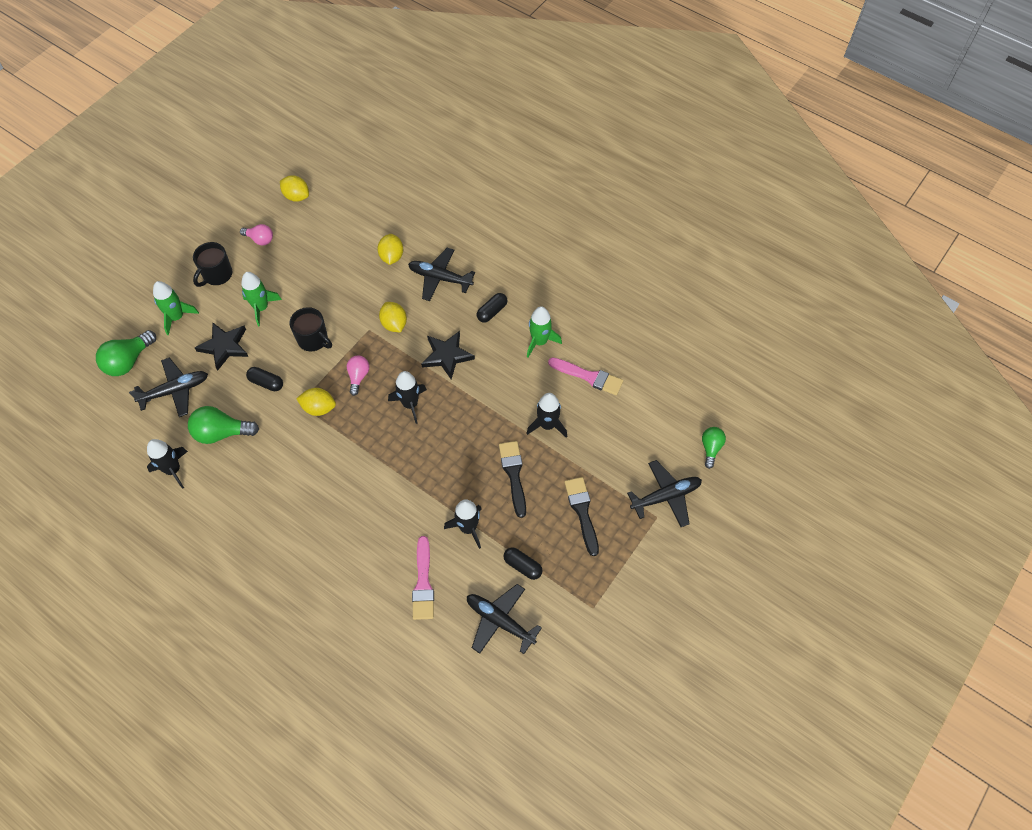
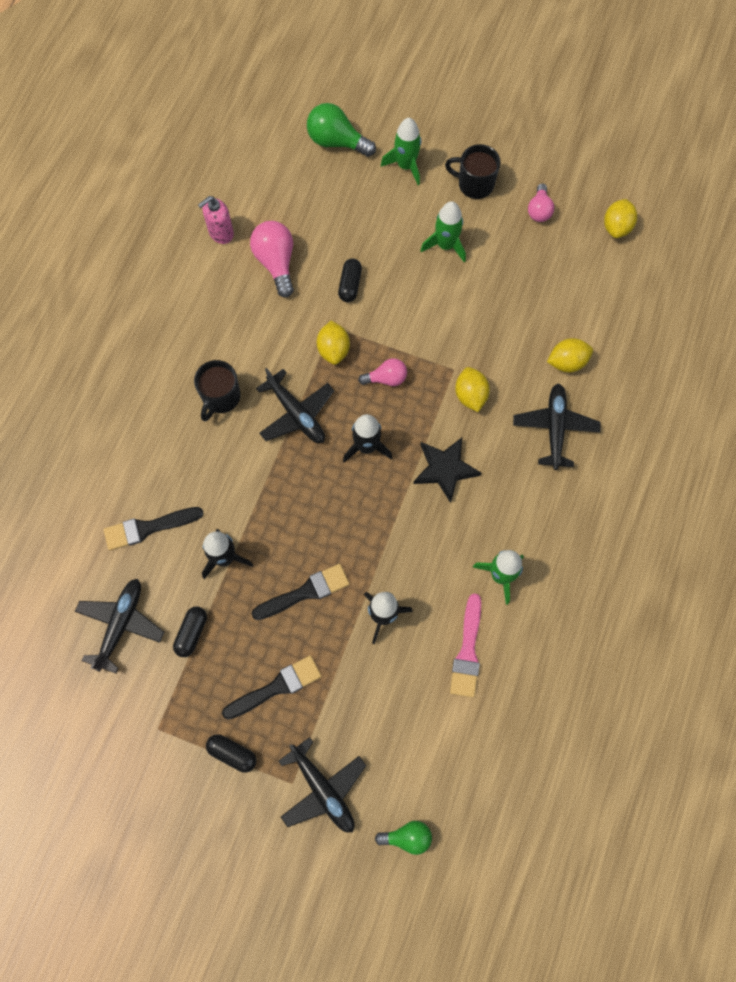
camera: 75 degrees right, 10 degrees up
(173, 470) = (221, 233): black rocket -> pink soap dispenser
(175, 390) = (314, 199): black plane -> black plane (297, 414)
(221, 433) = (276, 263): green light bulb -> pink light bulb
(224, 346) = (383, 226): black star -> none
(313, 340) = (420, 314): black mug -> black mug (221, 397)
(394, 324) = (470, 395): yellow lemon -> yellow lemon turned 60 degrees counterclockwise
(423, 583) = (148, 528): pink brush -> black brush
(492, 311) = (526, 505): black capsule -> black capsule (232, 753)

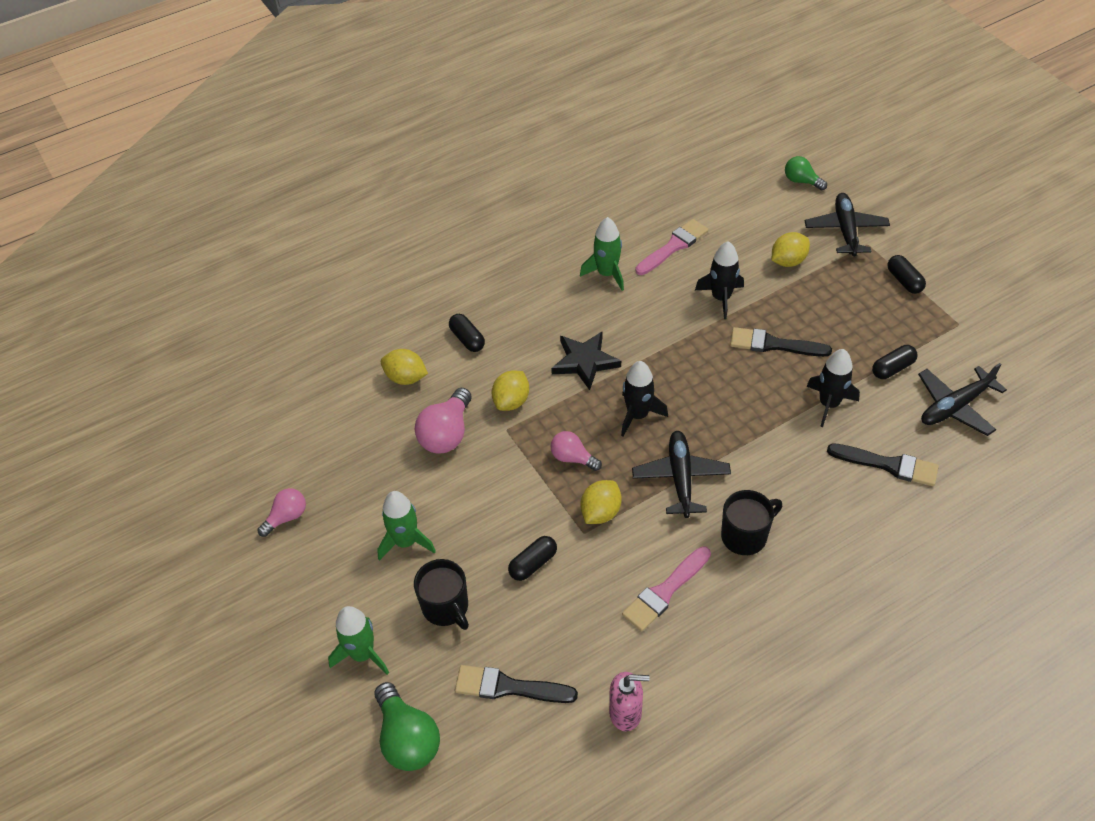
camera: 140 degrees left, 20 degrees down
(249, 322) = (665, 591): none -> pink brush
(276, 263) = (590, 637): pink light bulb -> pink light bulb (446, 434)
(276, 687) = (841, 300): black brush -> black brush (509, 687)
(474, 184) = (316, 585): black mug -> black mug (446, 607)
(554, 428) = (467, 339): black plane -> black capsule
(616, 227) = (239, 456): yellow lemon -> yellow lemon (788, 261)

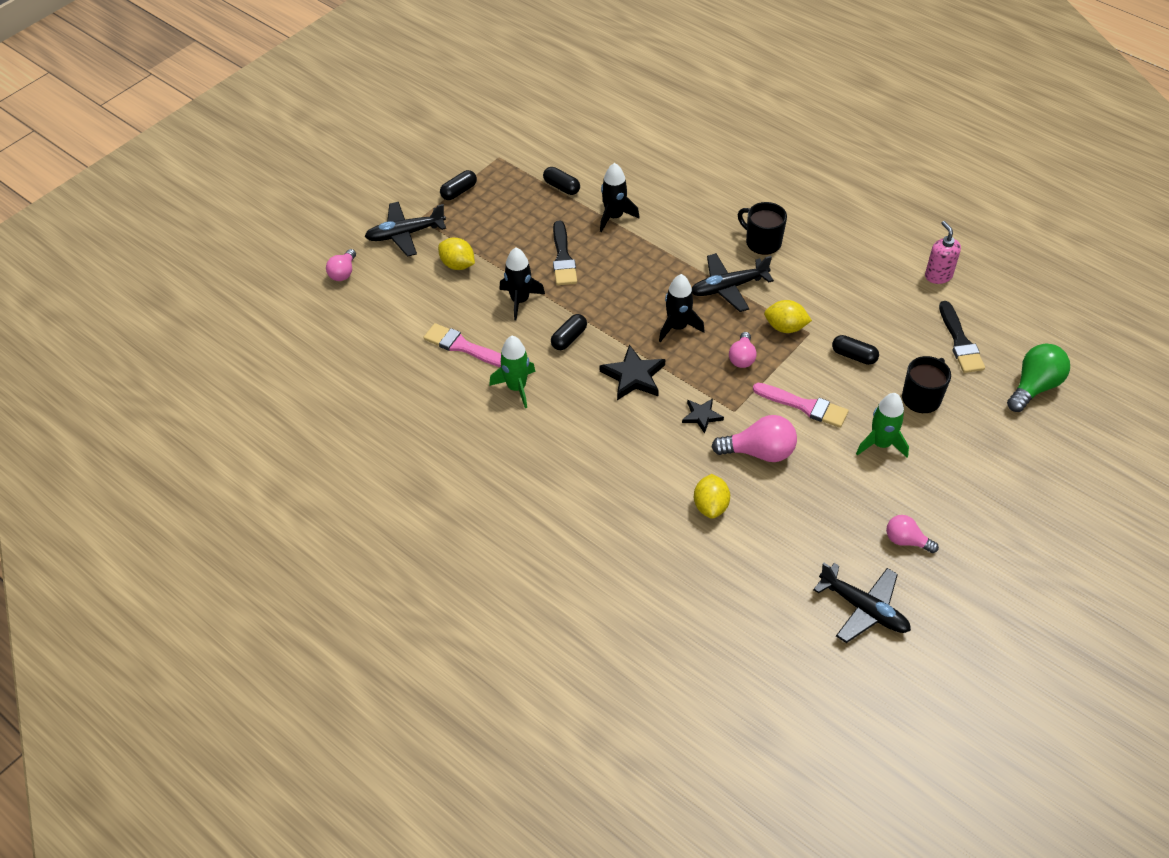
camera: 110 degrees left, 0 degrees up
(362, 654) = (991, 437): green rocket -> none
(467, 339) = (642, 472): black capsule -> black capsule (569, 338)
(511, 401) = (701, 416): yellow lemon -> black star
(665, 591) = (833, 275): pink brush -> pink brush (804, 406)
(801, 181) = (343, 272): green light bulb -> pink light bulb
(888, 465) = (659, 178): black brush -> none
(955, 407) = (587, 151): black plane -> black plane (864, 609)

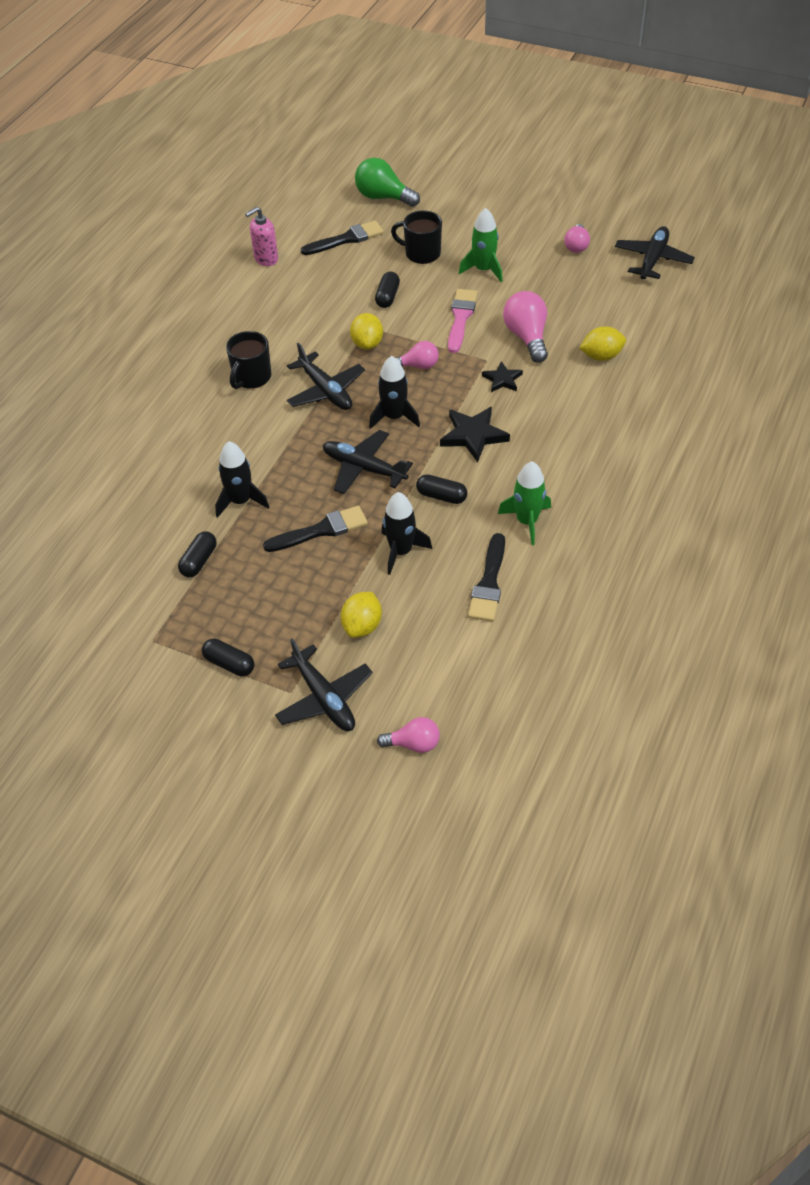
camera: 105 degrees left, 0 degrees up
(463, 346) = (489, 583): pink brush -> black brush
(621, 295) = (363, 468): none -> black plane

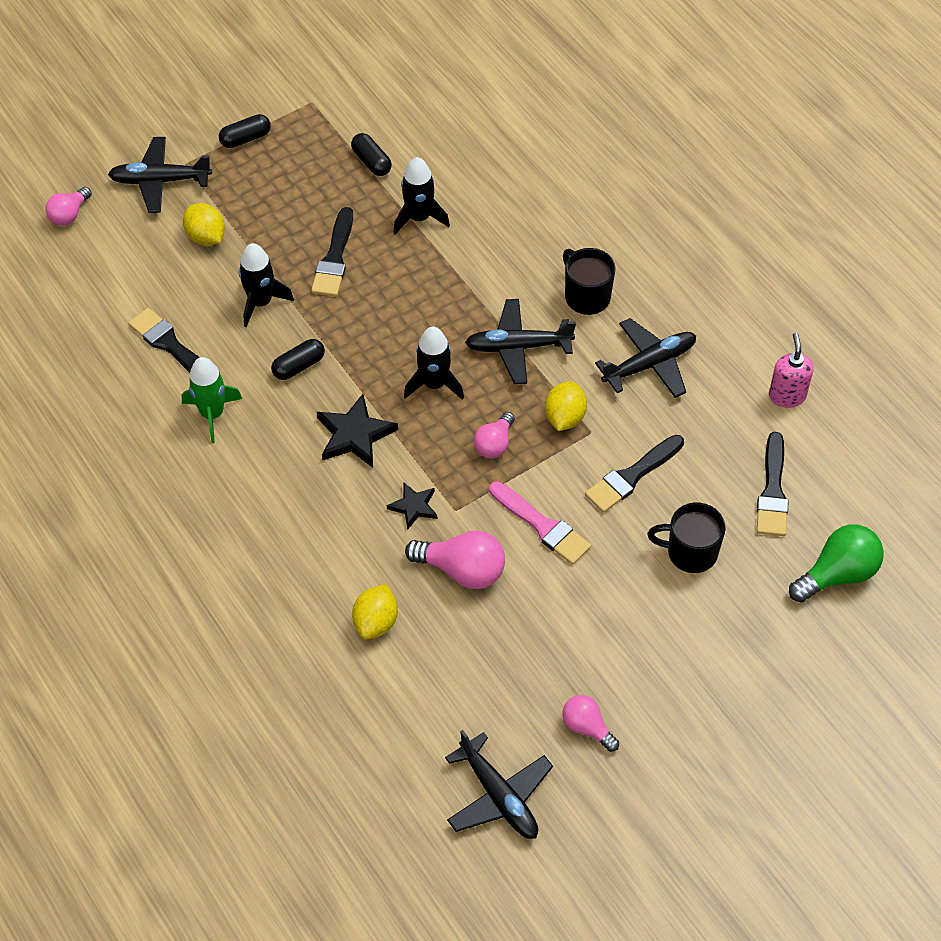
camera: 120 degrees right, 5 degrees up
(363, 468) = (384, 325): black plane -> black plane (649, 364)
(367, 344) = (564, 417): yellow lemon -> yellow lemon turned 75 degrees clockwise
(387, 297) = (632, 476): black capsule -> black brush
(421, 253) = (690, 552): black mug -> black mug turned 135 degrees counterclockwise
(483, 270) = (612, 598): green rocket -> none

